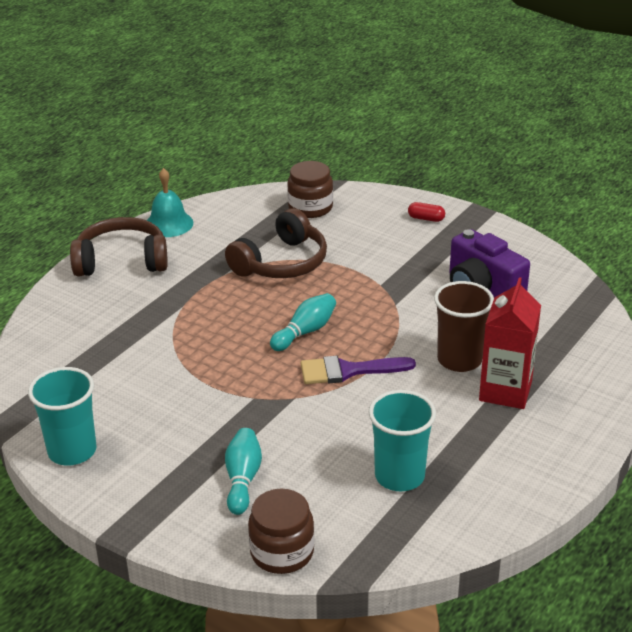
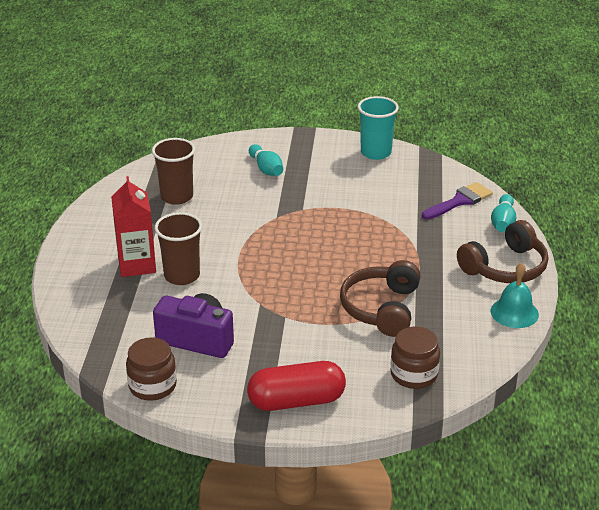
camera: 150 degrees right, 0 degrees up
(282, 552) = (215, 148): brown jar -> brown jar (152, 386)
(305, 332) = (309, 260): turquoise bowling pin -> turquoise bowling pin (503, 222)
(348, 371) = (255, 244): purple brush -> purple brush (459, 201)
(399, 476) = (177, 197): turquoise cup -> brown cup
(426, 218) = (296, 401): red capsule -> red capsule, size x2.42

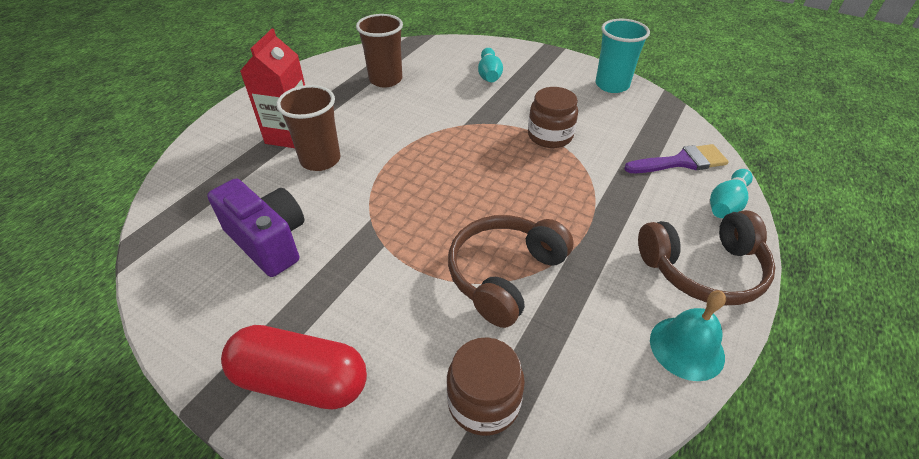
camera: 25 degrees right, 10 degrees up
(152, 386) = (169, 286): brown jar -> brown jar (550, 136)

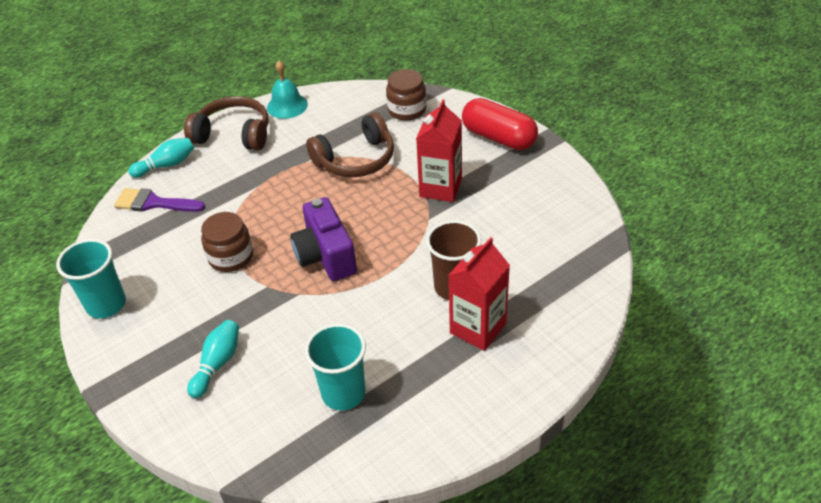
camera: 155 degrees left, 0 degrees up
(268, 241) = (510, 220): purple camera -> purple camera (325, 256)
(369, 262) = (440, 188): none -> red carton
(385, 80) = (343, 393): brown cup -> turquoise cup

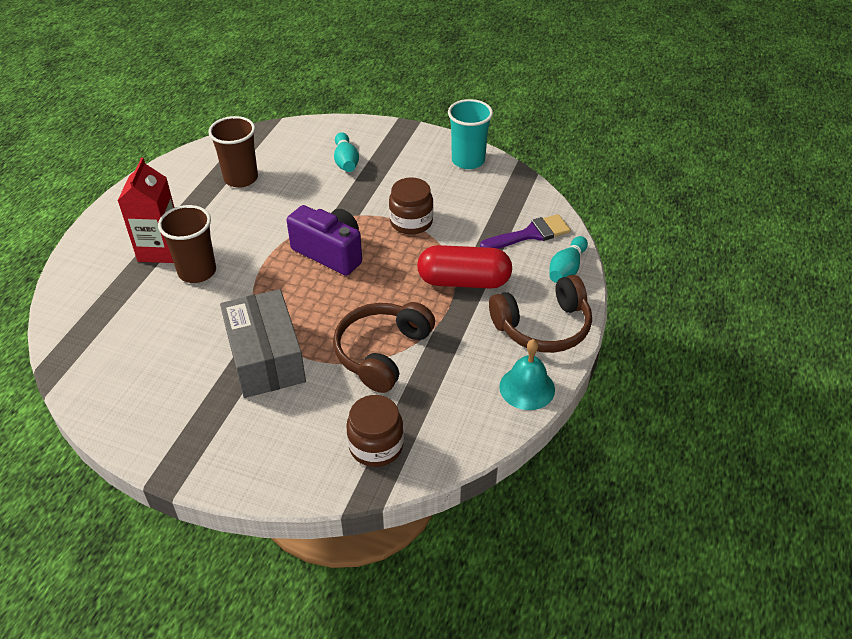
camera: 145 degrees right, 0 degrees up
(343, 393) = (241, 178): turquoise cup -> brown cup
(440, 188) = (265, 357): red carton -> grey box
(498, 137) = (232, 452): red capsule -> red capsule (463, 281)

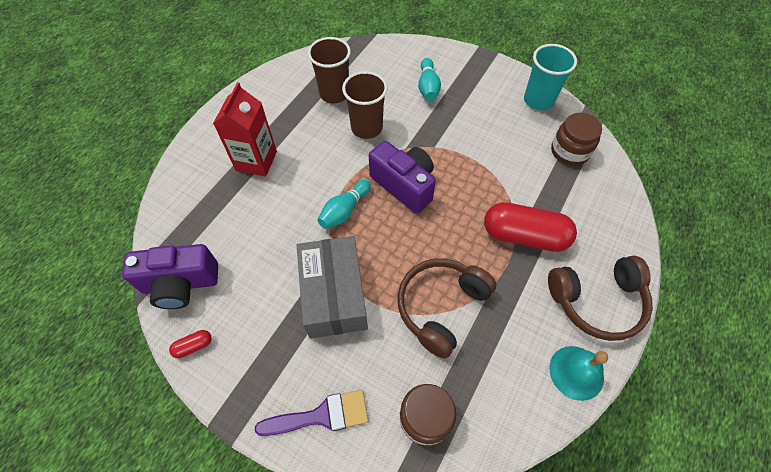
camera: 10 degrees right, 15 degrees up
(92, 371) = (180, 284): none -> purple camera
(116, 422) = (193, 346): none -> red capsule
(197, 271) = (285, 189): brown cup -> brown cup (366, 128)
(411, 222) = (481, 161): brown jar -> brown jar (569, 151)
(530, 234) = (591, 191): purple brush -> purple brush (321, 415)
(567, 269) = (624, 236): turquoise bowling pin -> turquoise bowling pin (344, 210)

